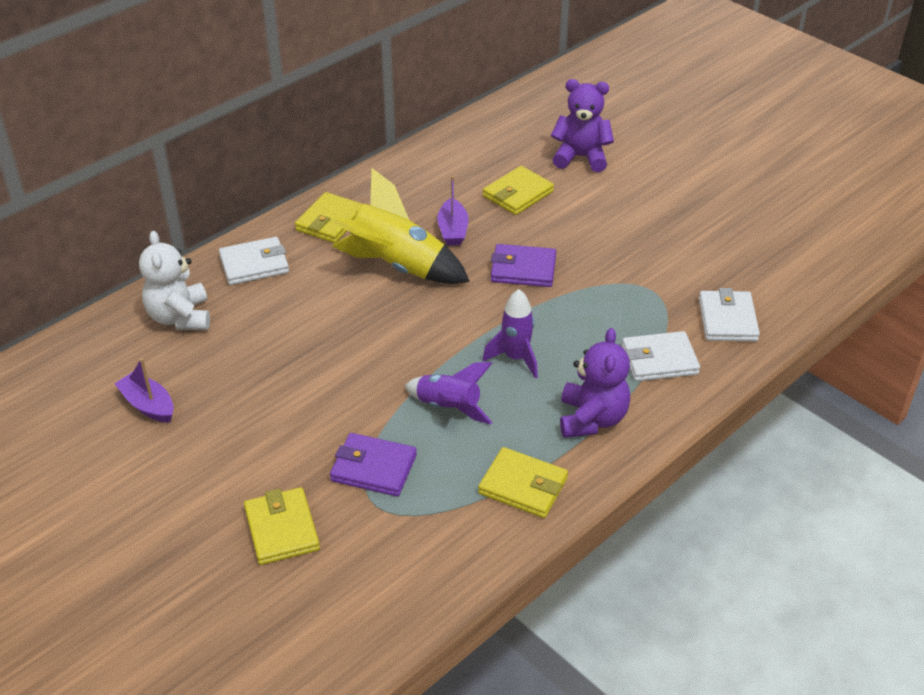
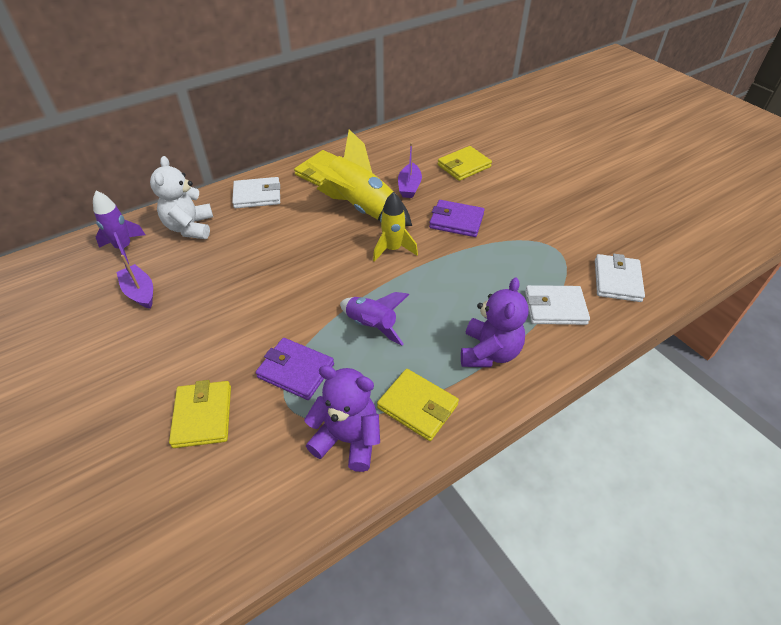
camera: 10 degrees right, 5 degrees up
(451, 314) = (393, 249): none -> yellow rocket
(515, 358) = (435, 291): purple rocket -> purple rocket (124, 248)
(581, 157) = (516, 145): purple teddy bear -> purple teddy bear (348, 439)

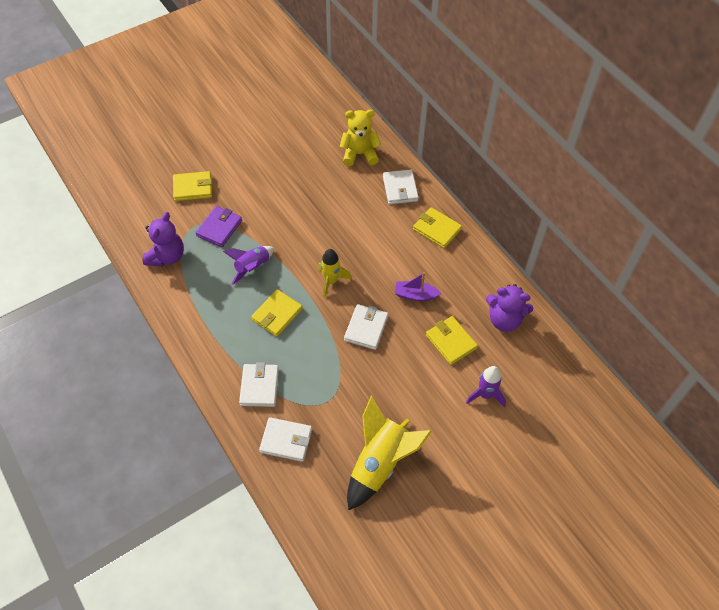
camera: 90 degrees right, 10 degrees up
(124, 248) = (338, 123): purple rocket -> purple rocket (485, 394)
(140, 292) = (293, 140): purple boat -> none
(190, 228) = (359, 154): white teddy bear -> yellow teddy bear
(361, 208) = (383, 259): yellow rocket -> yellow rocket (380, 463)
(417, 406) = (184, 292): yellow wallet -> yellow wallet (277, 314)
(456, 221) = (366, 328): purple wallet -> white wallet
(489, 352) = (221, 336): purple teddy bear -> purple teddy bear (504, 320)

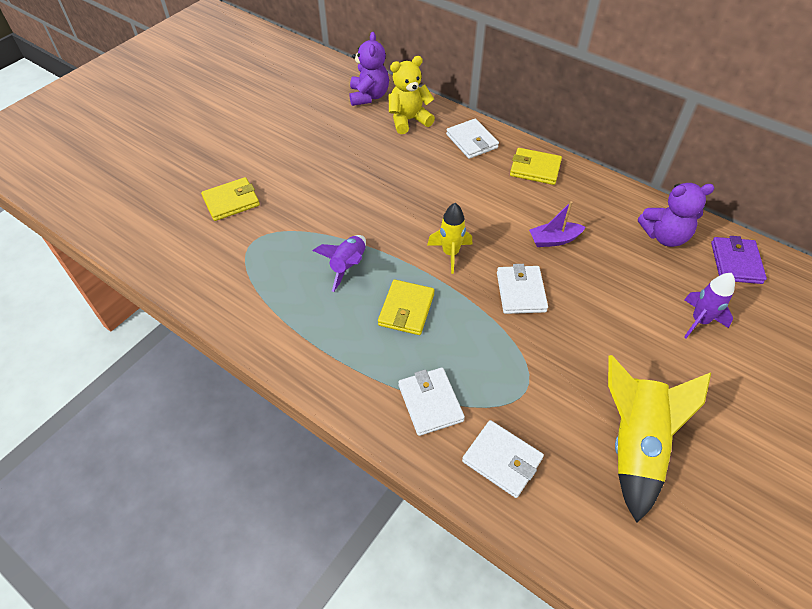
camera: 20 degrees left, 5 degrees down
(167, 256) = (232, 285): purple teddy bear -> purple teddy bear (369, 96)
(219, 228) = (285, 235): purple wallet -> purple wallet (736, 262)
(286, 440) = (502, 460): white wallet -> white wallet turned 45 degrees clockwise
(451, 342) = (624, 276): yellow wallet -> none

